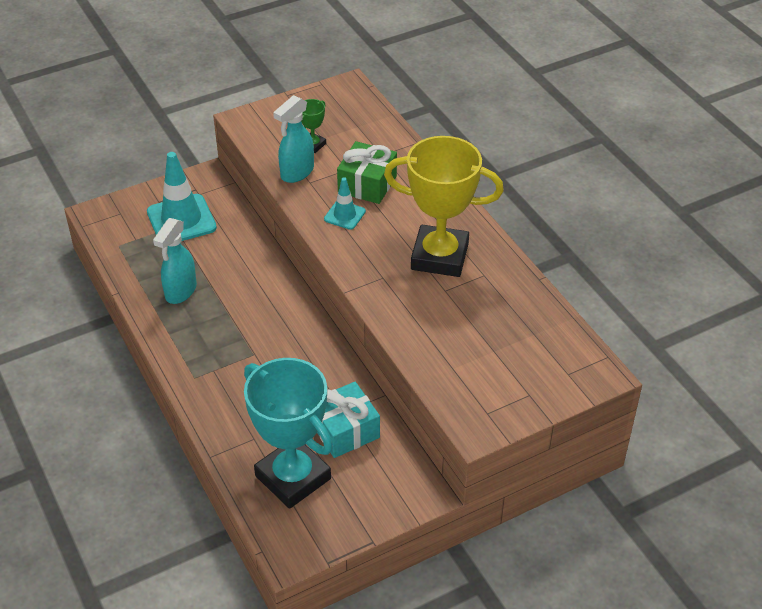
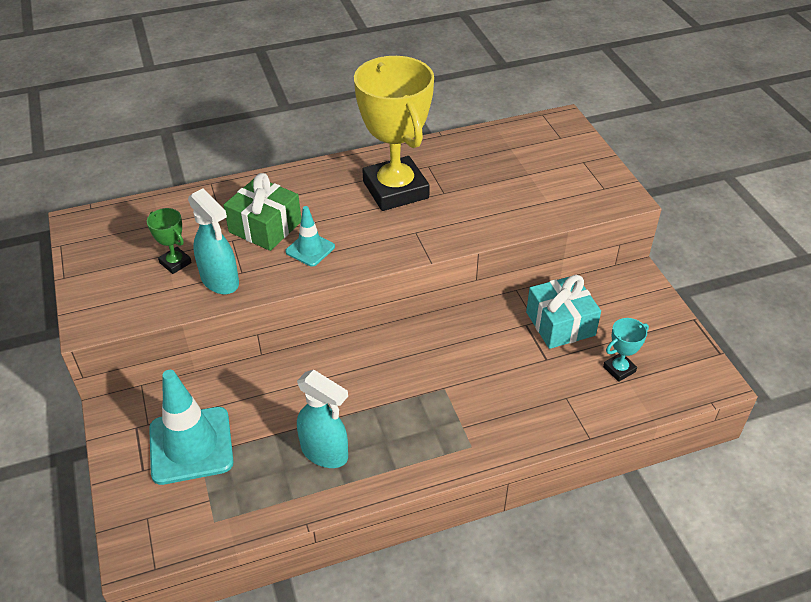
camera: 80 degrees left, 0 degrees up
(293, 477) = (619, 369): turquoise trophy -> turquoise trophy, size x0.41
(439, 256) = (395, 190): yellow trophy -> yellow trophy turned 45 degrees counterclockwise

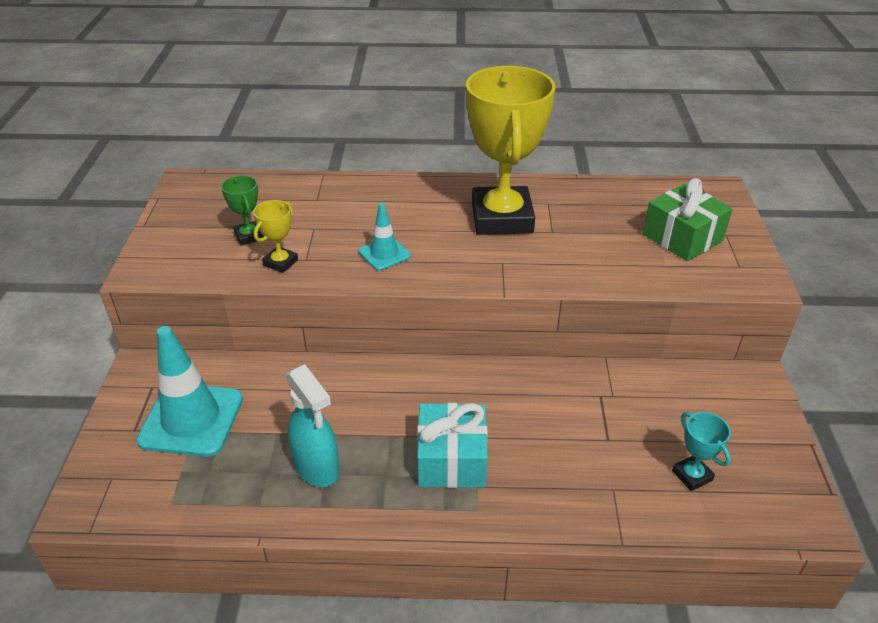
camera: 20 degrees right, 5 degrees down
(220, 281) = (280, 263): turquoise spray bottle -> yellow trophy
(265, 227) = (352, 223): green gift -> green gift (682, 237)
(560, 324) = (641, 405): turquoise gift -> turquoise gift (451, 459)
(619, 369) = (692, 475): turquoise trophy -> turquoise trophy turned 75 degrees clockwise

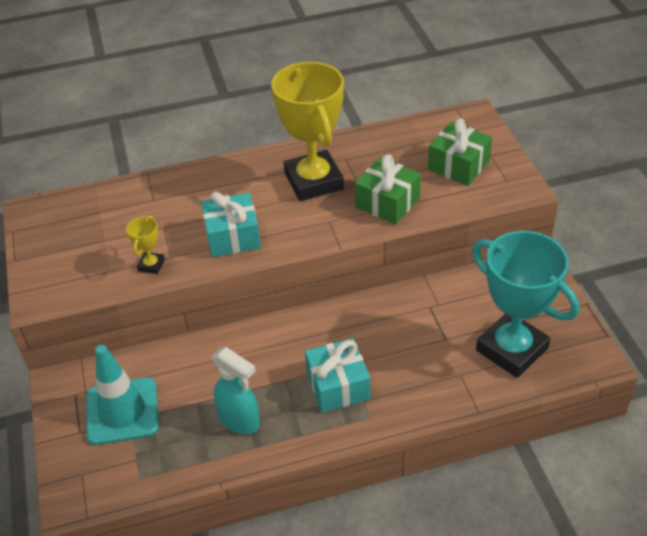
camera: 15 degrees left, 5 degrees up
(249, 236) = (112, 248): green trophy -> none
(384, 254) = (232, 236): turquoise traffic cone -> turquoise gift
(580, 258) = (387, 202): none -> green gift
(692, 475) = (511, 349): turquoise trophy -> turquoise trophy, size x2.42

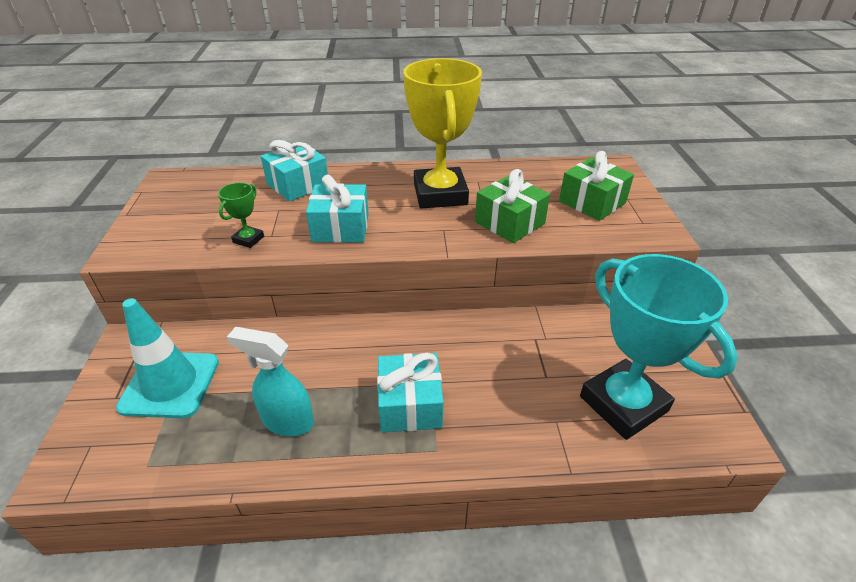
camera: 10 degrees right, 5 degrees down
(151, 265) = (248, 239): yellow trophy -> green trophy
(169, 194) = (298, 185): none -> turquoise gift
(240, 420) = (287, 421): turquoise spray bottle -> turquoise spray bottle turned 150 degrees clockwise

